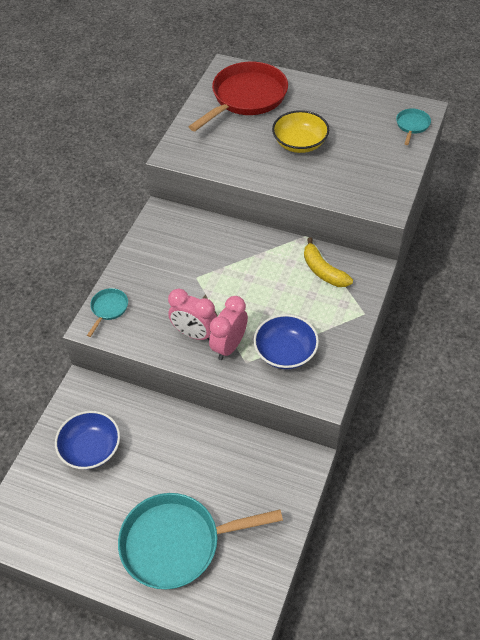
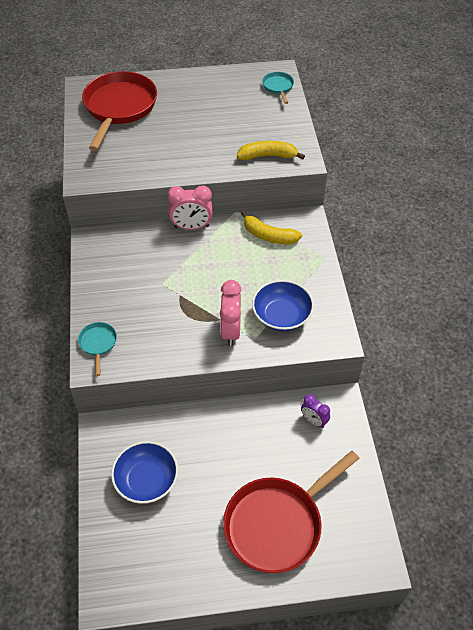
camera: 30 degrees left, 0 degrees up
(177, 543) = (278, 524): turquoise pan -> red pan
(194, 334) = (193, 333): pink clock -> pink clock (191, 227)
(270, 466) = (314, 420): none -> purple clock
(300, 143) = (194, 131): yellow bowl -> none
(355, 191) = (268, 156): none -> yellow banana

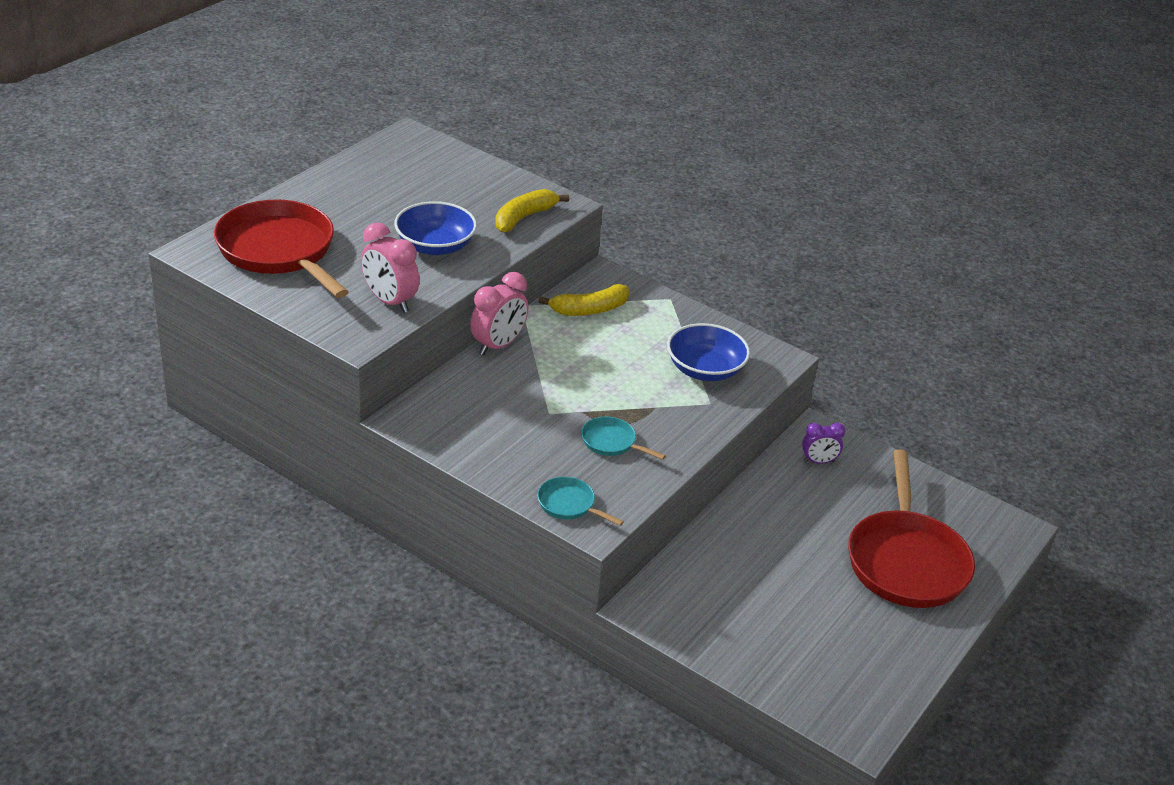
camera: 50 degrees left, 15 degrees down
(146, 480) = (751, 615): blue bowl -> blue bowl (435, 246)
(230, 331) = (679, 410): pink clock -> pink clock (389, 301)
(278, 87) = (432, 150): turquoise pan -> turquoise pan (611, 442)

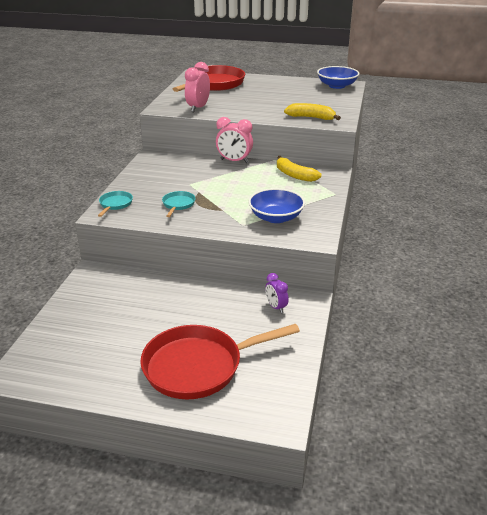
camera: 70 degrees right, 5 degrees down
(435, 246) = (257, 107): blue bowl -> blue bowl (337, 86)

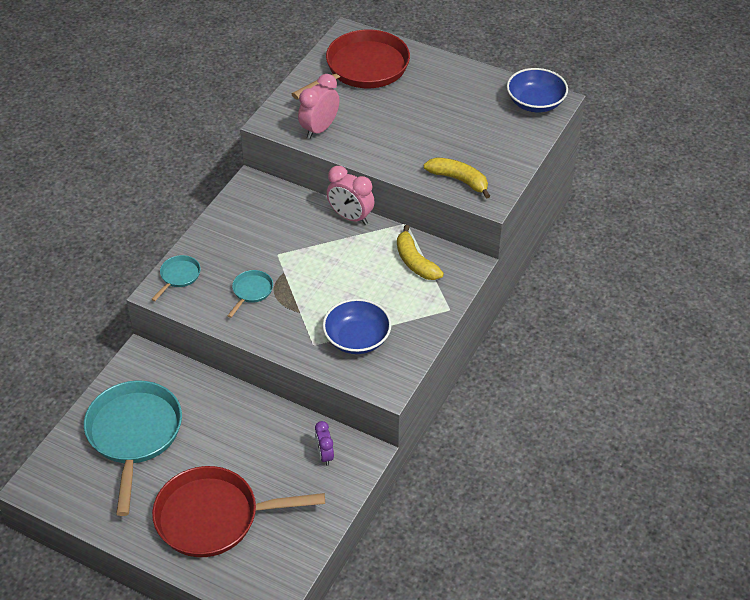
camera: 15 degrees right, 15 degrees up
(103, 321) = (134, 435): none -> turquoise pan

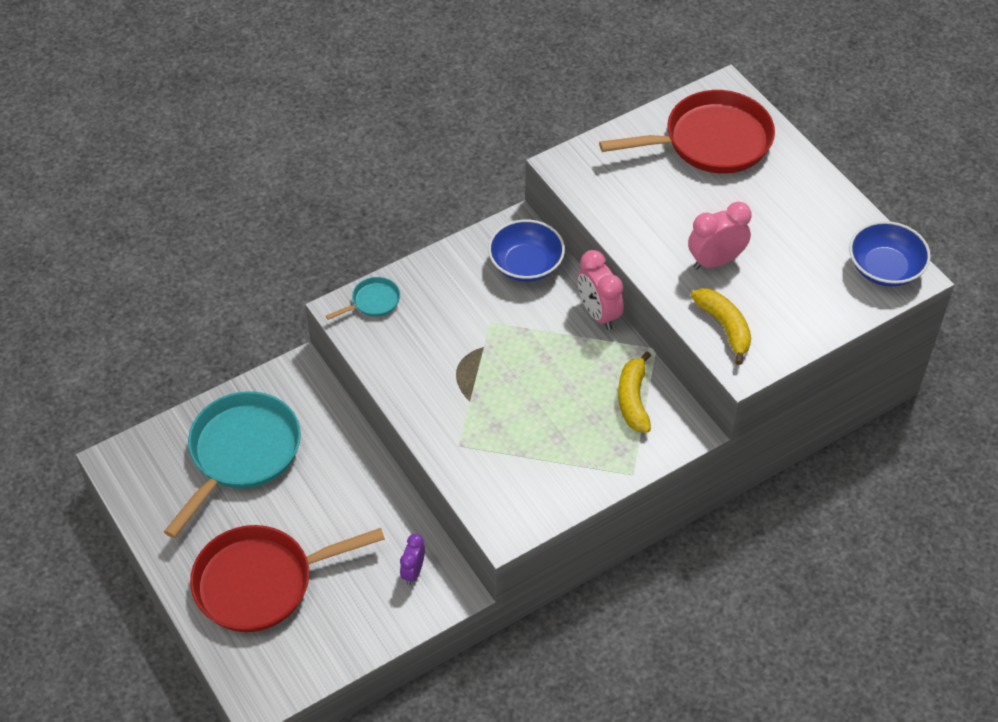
camera: 30 degrees right, 5 degrees up
(214, 517) = (262, 582): red pan -> red pan turned 45 degrees counterclockwise
(251, 291) = (435, 353): turquoise pan -> none
(319, 129) = (611, 196): pink clock -> pink clock (715, 261)
(357, 339) = (509, 460): blue bowl -> blue bowl (526, 264)

